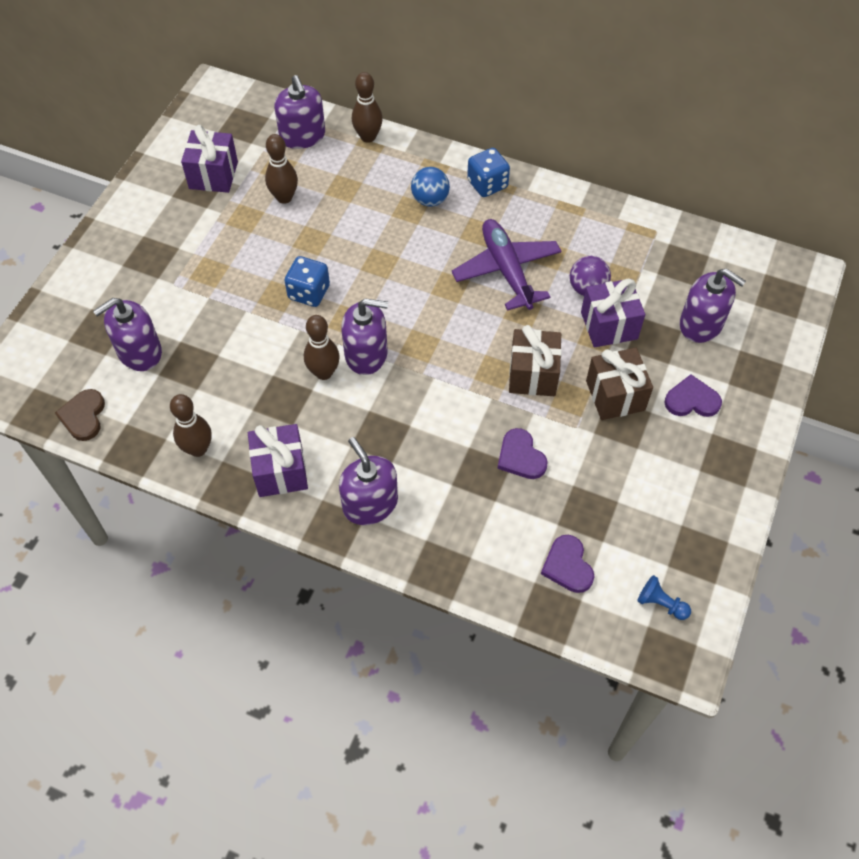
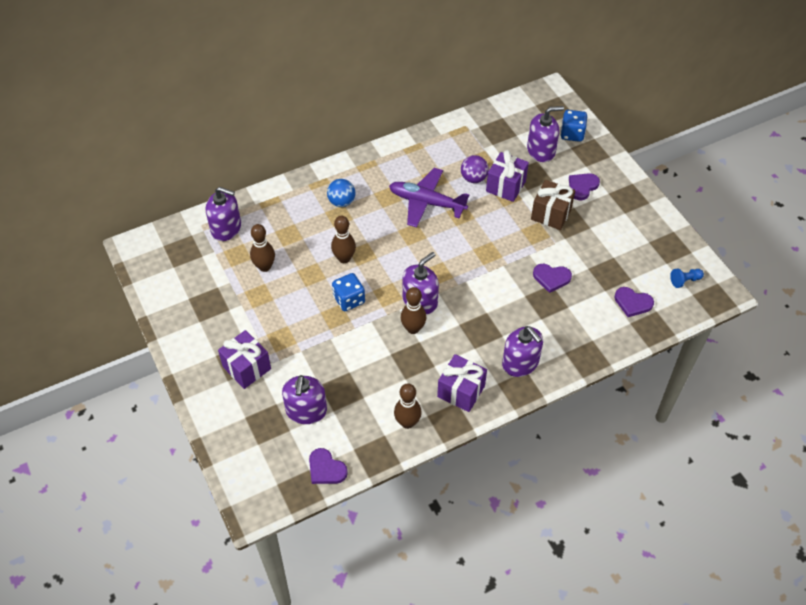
camera: 50 degrees left, 5 degrees down
(83, 416) = (326, 469): brown heart -> purple heart
(213, 175) = (207, 290): purple gift -> purple gift (247, 368)
(368, 137) = (263, 199): brown bowling pin -> brown bowling pin (344, 258)
(370, 504) = (520, 363): purple soap dispenser -> purple soap dispenser turned 135 degrees counterclockwise
(487, 184) = (358, 170): blue dice -> blue dice (572, 134)
(533, 374) = (505, 238): brown gift -> none

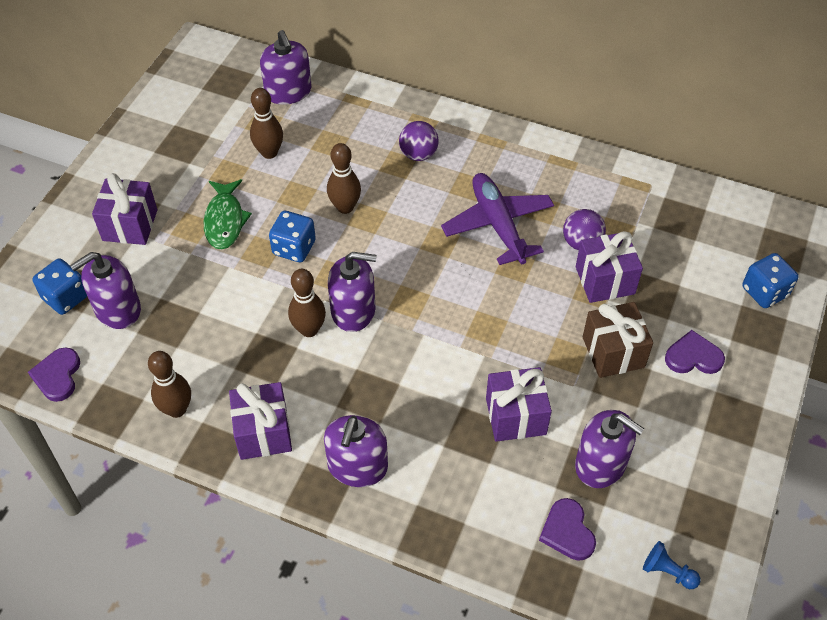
camera: 50 degrees right, 0 degrees up
(270, 432) = (65, 297): none -> blue dice
(294, 319) = (225, 220): none -> green fish
(341, 202) = (418, 154): blue ball -> purple ball
(541, 150) = (700, 278): purple soap dispenser -> purple soap dispenser (600, 464)
(551, 278) = (516, 416): purple heart -> purple gift

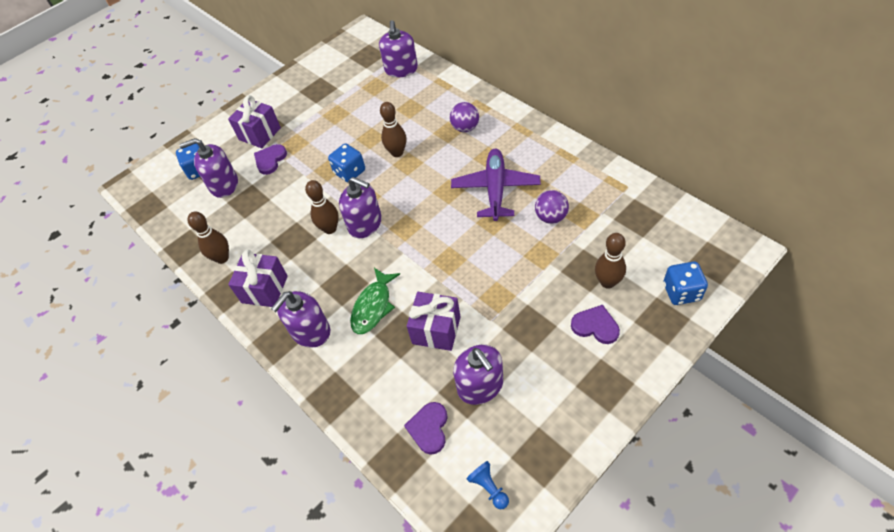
camera: 30 degrees right, 0 degrees up
(57, 376) = (168, 217): purple heart -> purple heart (270, 160)
(225, 220) = (317, 144): green fish -> green fish (373, 306)
(269, 153) = (368, 106): brown bowling pin -> brown bowling pin (607, 282)
(605, 280) = (554, 249): purple gift -> none
(613, 352) = (533, 304): brown gift -> none

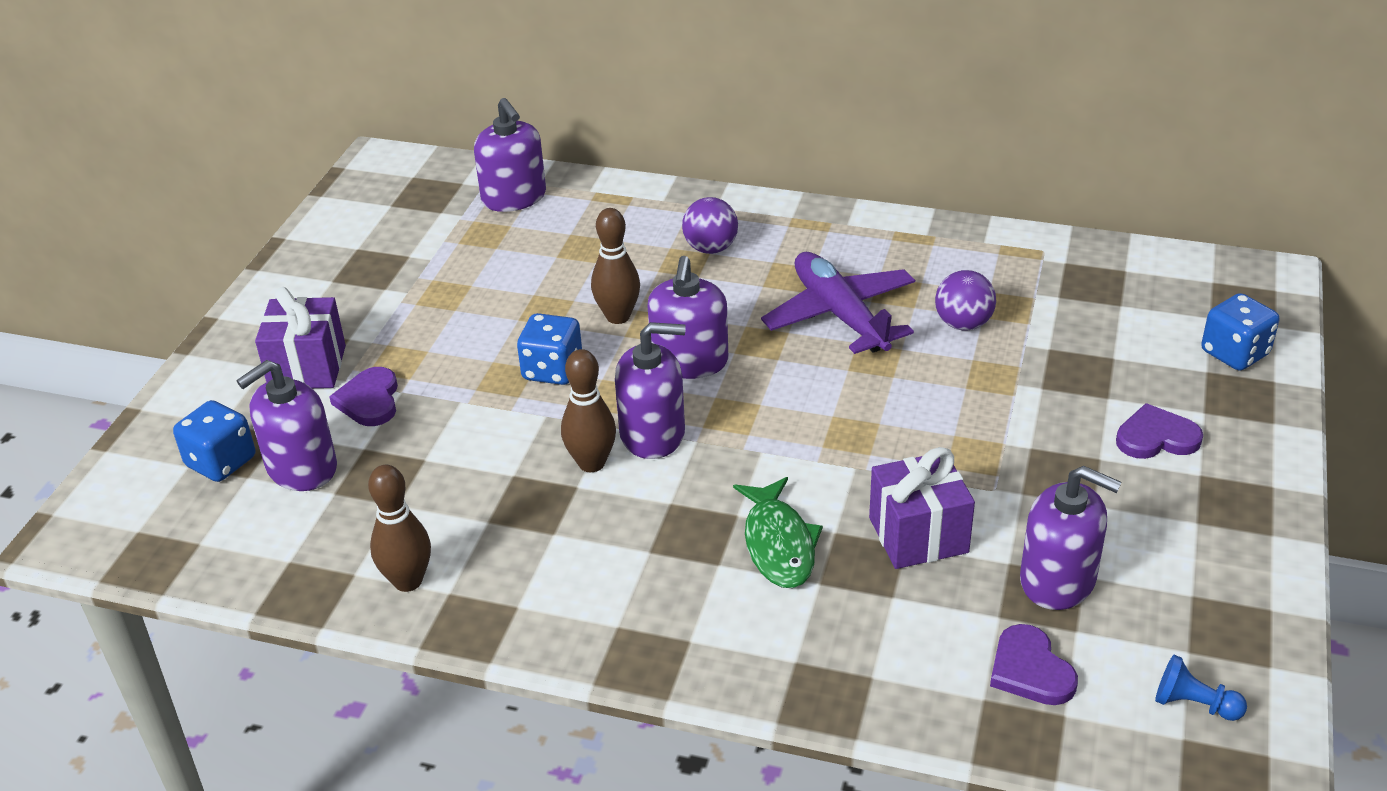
camera: 35 degrees left, 15 degrees down
(264, 289) = (544, 596): purple gift -> none
(310, 331) = (695, 623): purple soap dispenser -> purple soap dispenser (689, 361)
(607, 282) = (1123, 377): brown bowling pin -> none

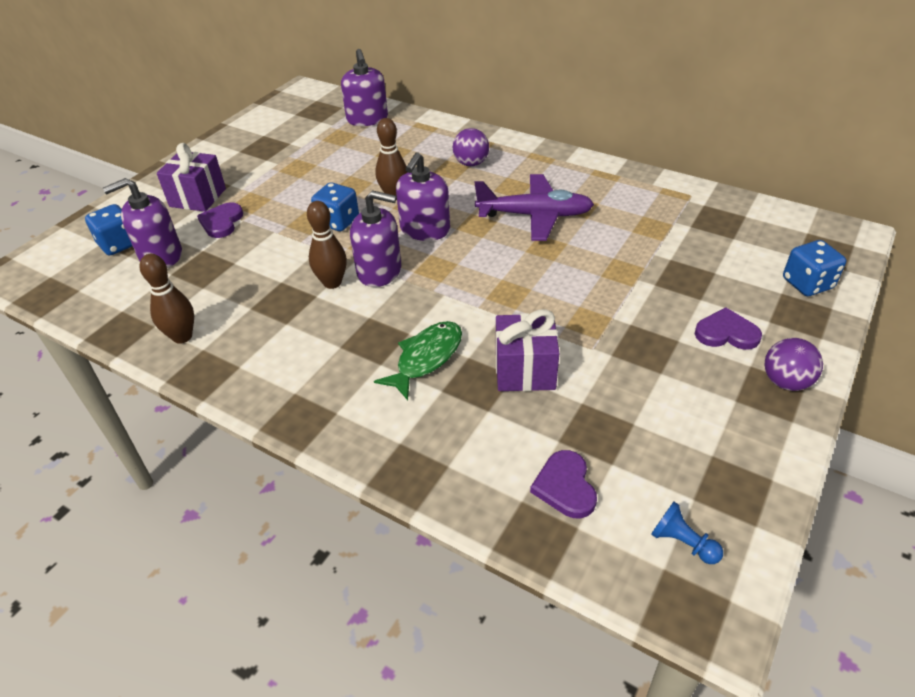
camera: 15 degrees right, 5 degrees up
(778, 544) = (426, 358): green fish -> green fish turned 150 degrees counterclockwise
(839, 315) = (535, 215): purple plane -> purple plane turned 105 degrees clockwise
(963, 324) = (616, 234): purple ball -> purple ball (785, 382)
(1058, 580) = (613, 422): purple soap dispenser -> none

